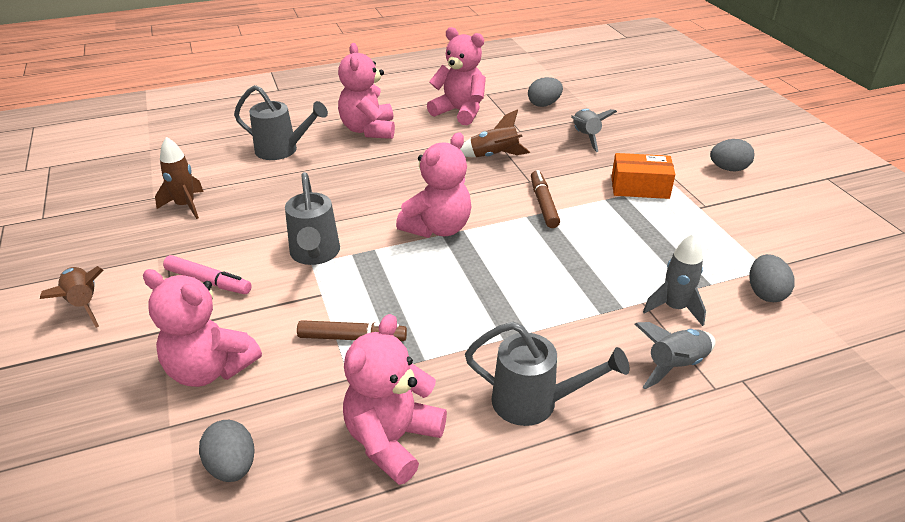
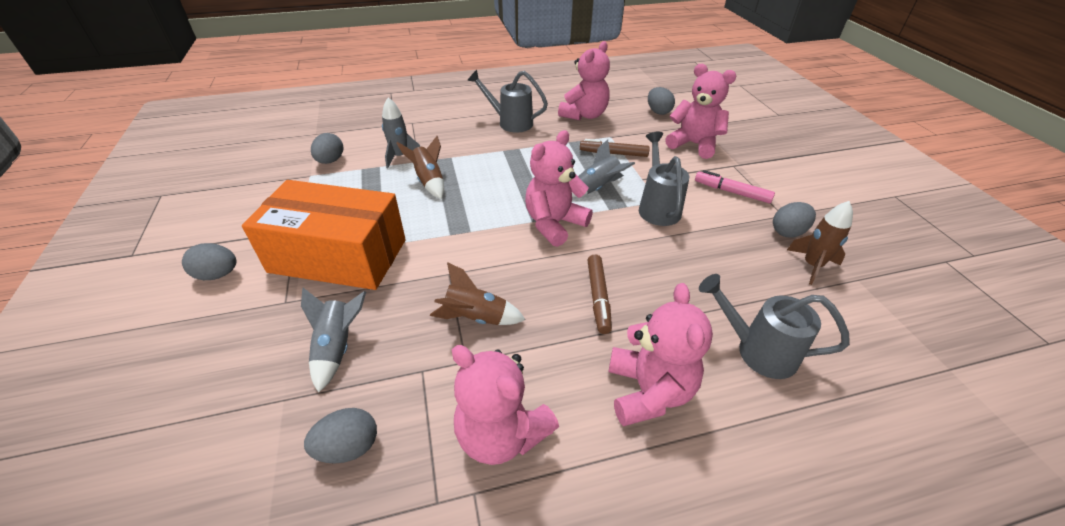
camera: 175 degrees left, 5 degrees up
(83, 304) = (811, 182): brown rocket -> brown rocket (429, 181)
(180, 235) = (788, 232): none -> grey egg
(543, 204) = (448, 242): brown marker -> brown marker (598, 297)
(639, 187) = (338, 256): orange box -> orange box, size x1.98
(675, 365) = (425, 131): grey rocket -> grey rocket (597, 188)

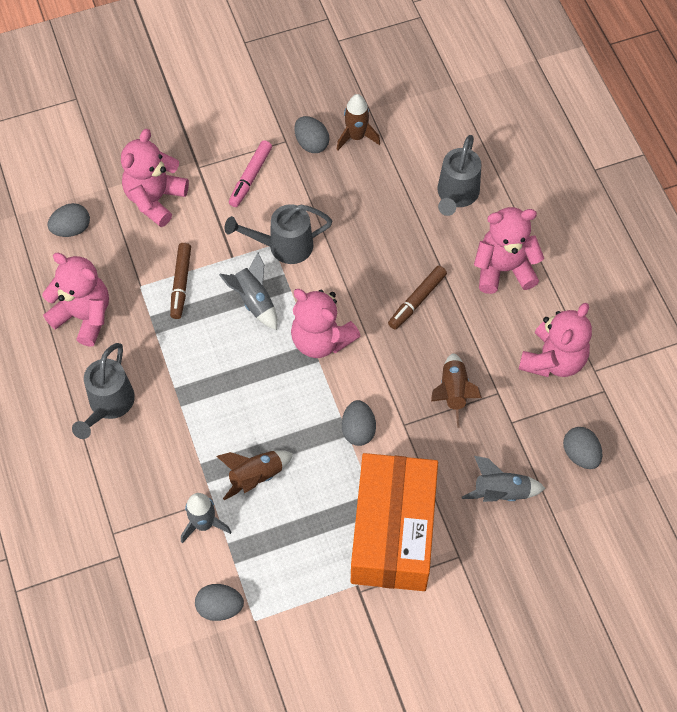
camera: 95 degrees left, 20 degrees up
(218, 275) = (434, 637): grey egg -> grey egg (358, 430)
(598, 297) = (417, 300): brown marker -> brown marker turned 135 degrees clockwise

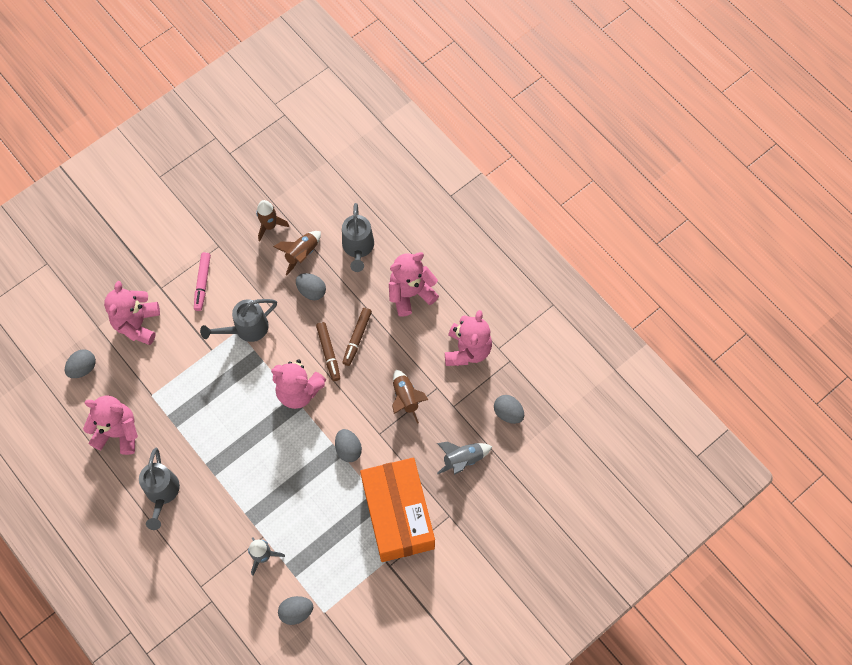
camera: 20 degrees left, 5 degrees up
(181, 283) = (181, 383): brown marker -> brown marker (328, 353)
(254, 301) = (239, 378): grey rocket -> none
(256, 477) = (288, 509): brown rocket -> brown rocket (301, 254)
(311, 143) = (238, 242): grey egg -> grey egg (311, 291)

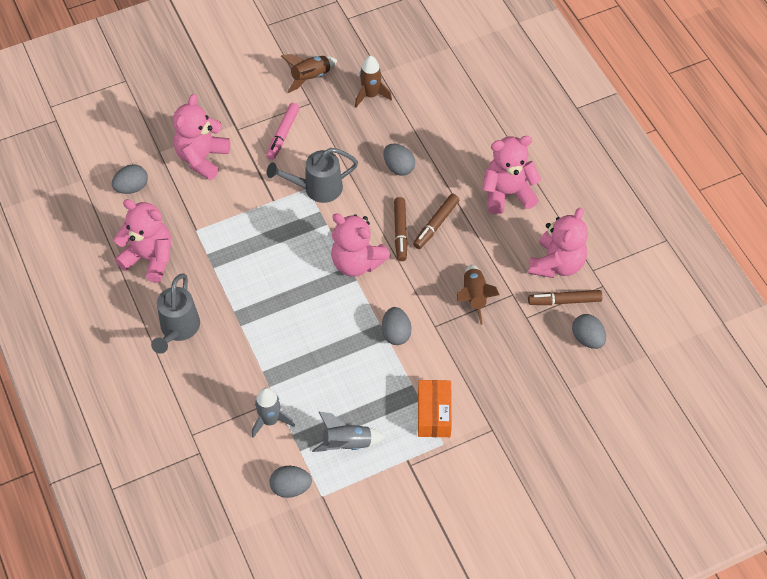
camera: 15 degrees right, 10 degrees down
(301, 254) = (397, 129): brown rocket -> brown rocket (310, 77)
(358, 248) = (461, 136): grey watering can -> none
(398, 514) = (434, 414): orange box -> orange box, size x0.50
(462, 459) = (523, 374): grey rocket -> grey rocket (347, 443)
(481, 383) = (564, 301): none -> brown marker

